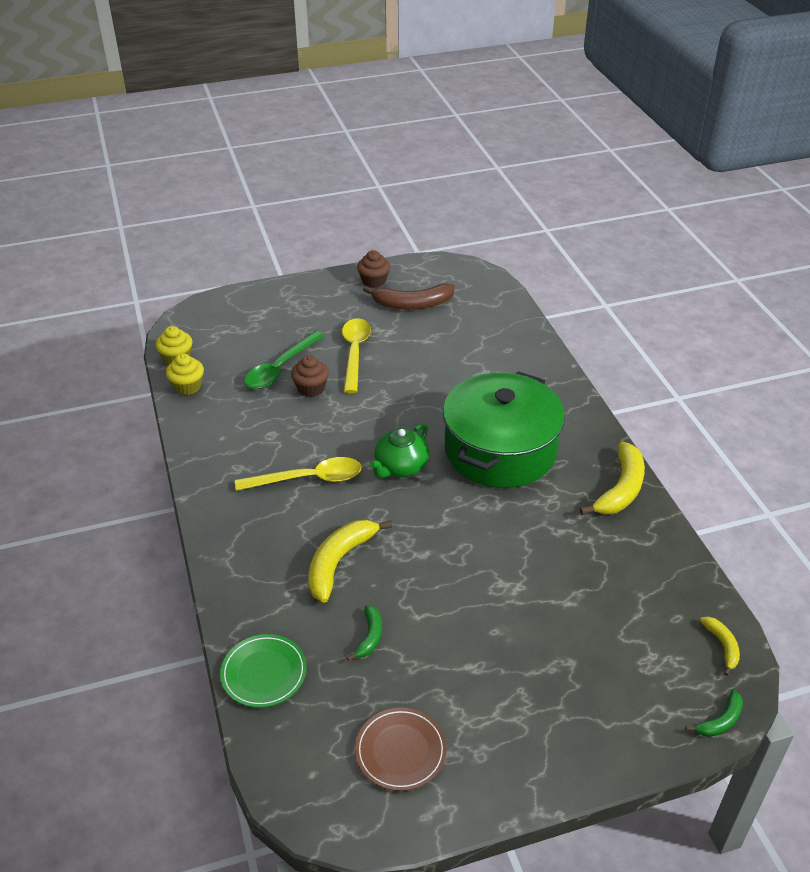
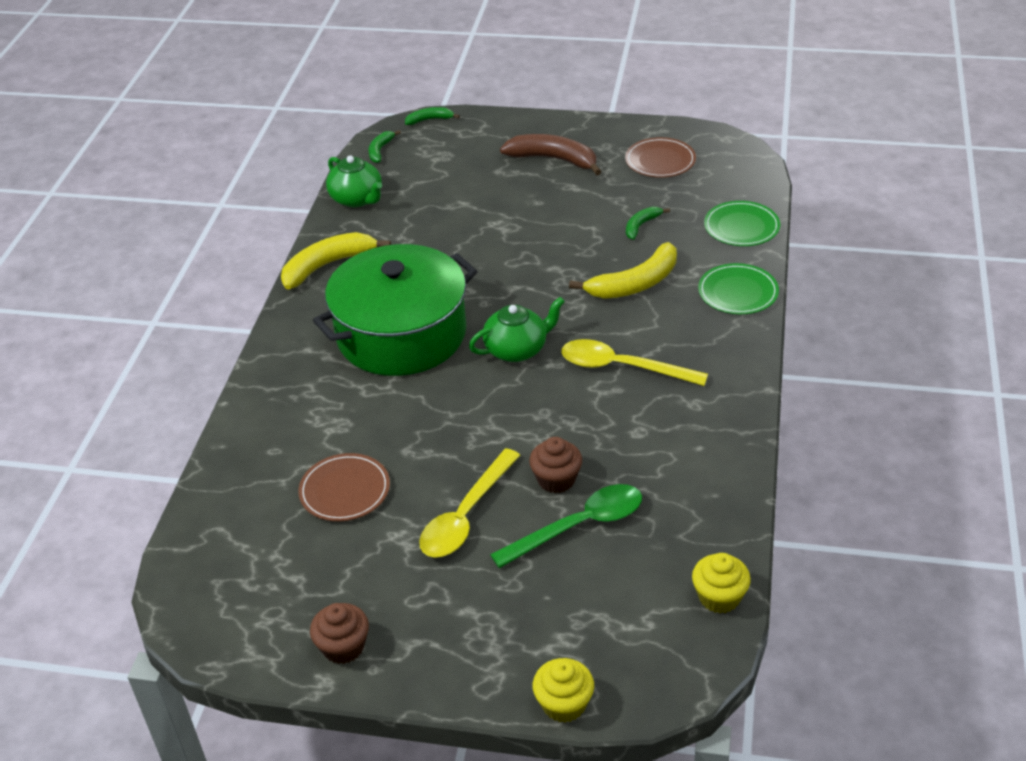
camera: 150 degrees left, 0 degrees up
(187, 386) = (718, 540): yellow cupcake -> yellow cupcake (564, 704)
(239, 585) = (738, 292): none -> green plate
(412, 304) = (324, 574): brown banana -> brown banana (553, 159)
(441, 343) = (345, 490): none -> brown plate
(674, 570) = (357, 199): none -> green teapot
(722, 646) = (380, 150): yellow banana -> green banana

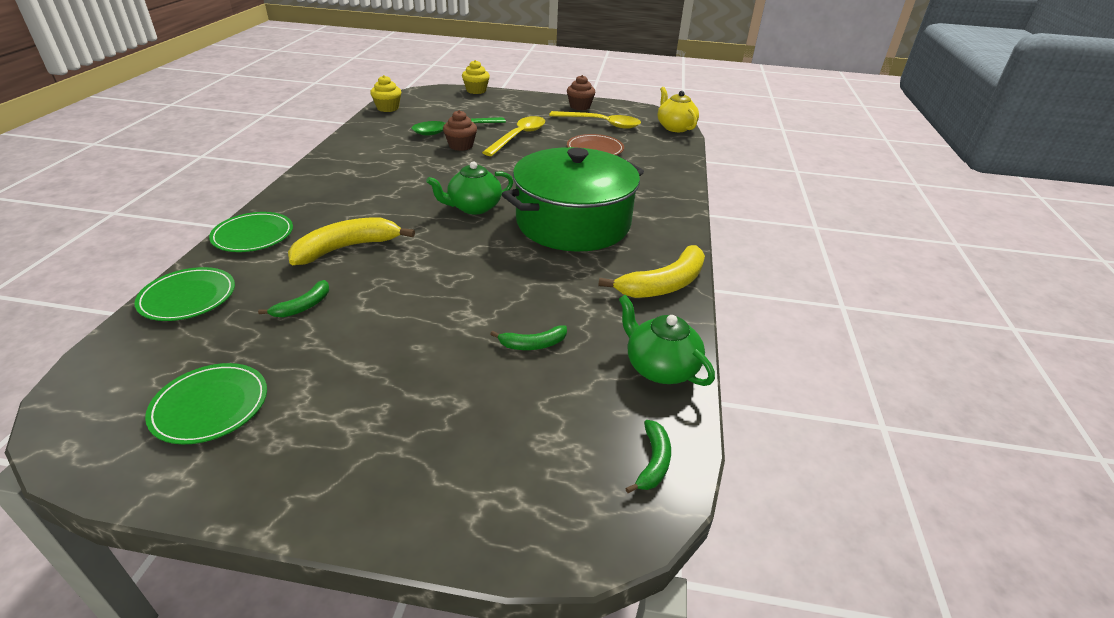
camera: 175 degrees right, 5 degrees down
(182, 577) = (675, 127): none -> yellow teapot
(429, 120) = (578, 543): green banana -> green banana (533, 344)
(553, 159) = (372, 420): brown banana -> none
(622, 367) = (391, 192): yellow spoon -> yellow spoon (601, 124)
(660, 161) = (210, 406): brown plate -> green plate

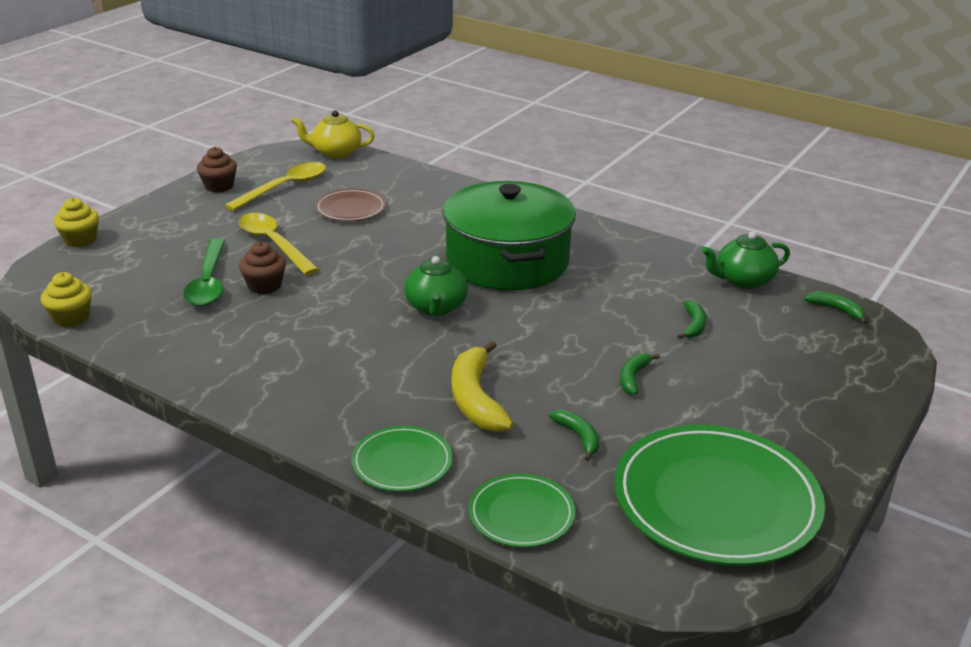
camera: 65 degrees left, 5 degrees down
(210, 406) = (716, 500): green plate -> green plate, size x1.98
(412, 321) = (633, 378): none -> green banana
(664, 284) = (636, 248): yellow banana -> none

